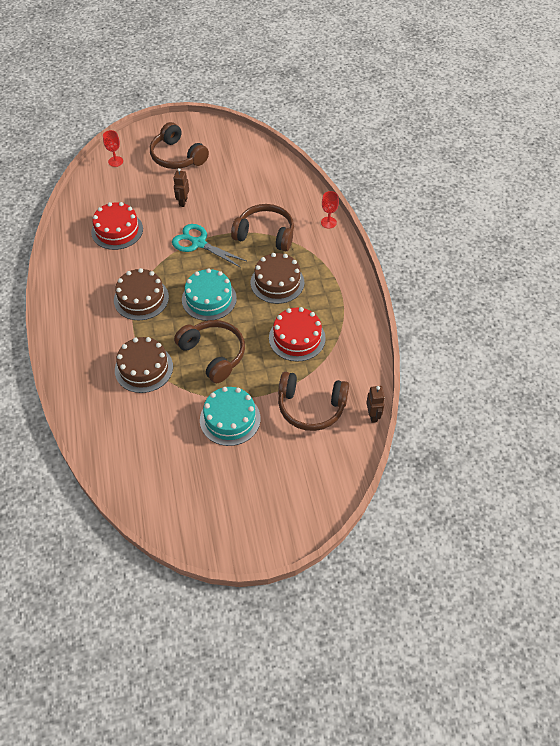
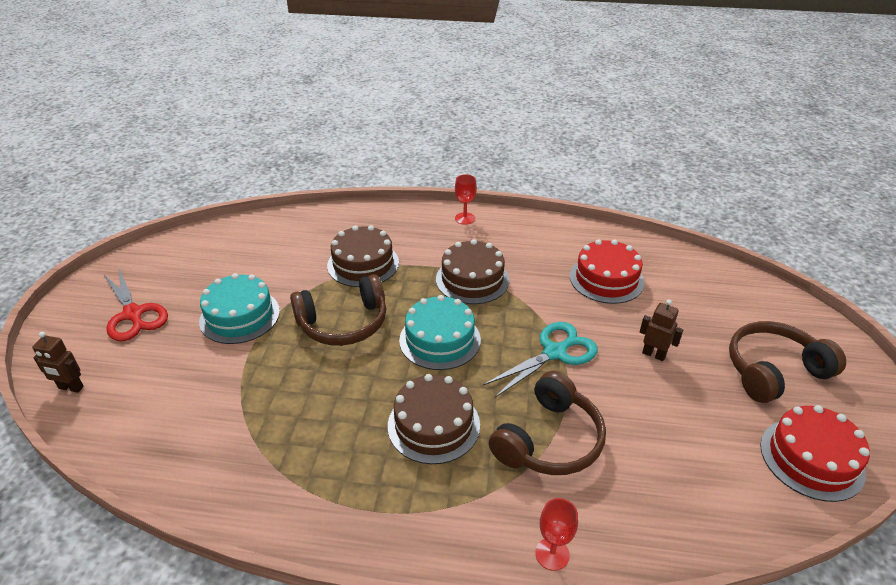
camera: 110 degrees right, 15 degrees down
(115, 161) = (761, 300): red goblet -> red goblet (465, 218)
(255, 491) = (133, 314): none -> red scissors
(297, 338) = (312, 417): red cake -> red cake (811, 458)
(311, 407) = (190, 396): brown headphones -> none
(373, 415) = (115, 464): brown robot -> brown robot (71, 388)

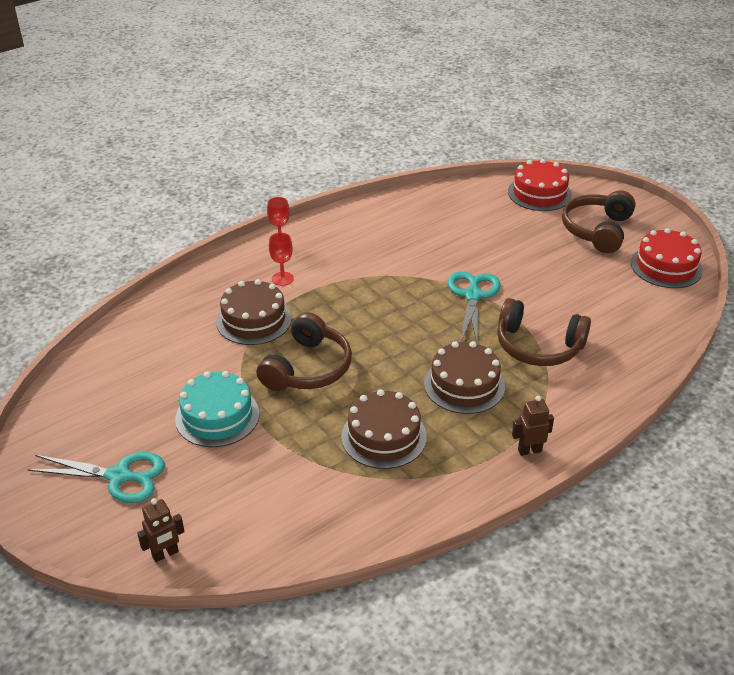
camera: 45 degrees left, 0 degrees up
(133, 314) = (119, 476): red scissors -> turquoise scissors
(440, 340) = (391, 334): turquoise cake -> none
(472, 279) = (353, 282): brown cake -> brown cake (384, 436)
(549, 440) = (538, 346): brown headphones -> brown headphones turned 120 degrees clockwise
(552, 554) = (615, 399): red goblet -> red goblet (282, 279)
(606, 279) = (439, 229): red cake -> red cake (539, 193)
(654, 354) = (528, 260): brown robot -> brown robot (529, 450)

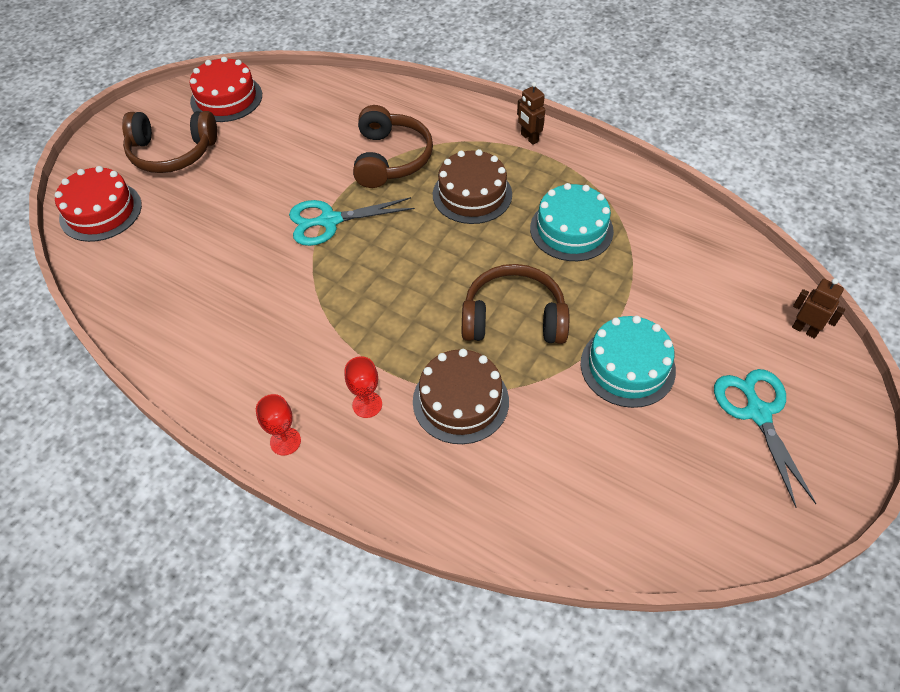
camera: 110 degrees left, 15 degrees up
(384, 436) = (571, 229): brown cake -> turquoise cake

